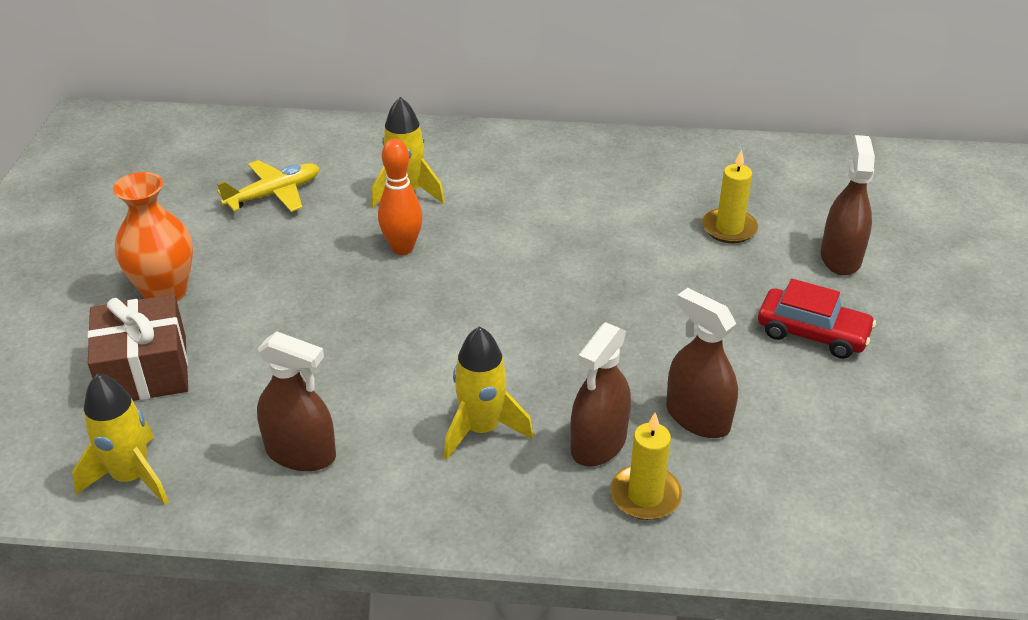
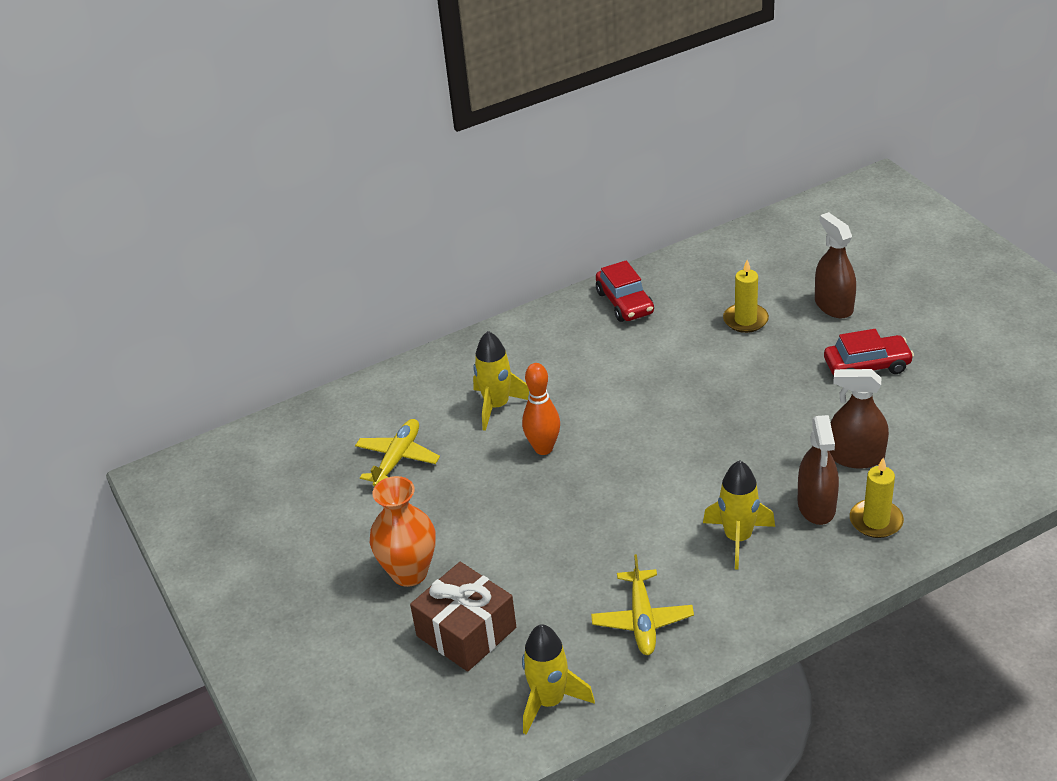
camera: 30 degrees left, 0 degrees up
(301, 453) = (642, 620): brown spray bottle -> yellow plane
(627, 159) = (625, 302): none -> red car

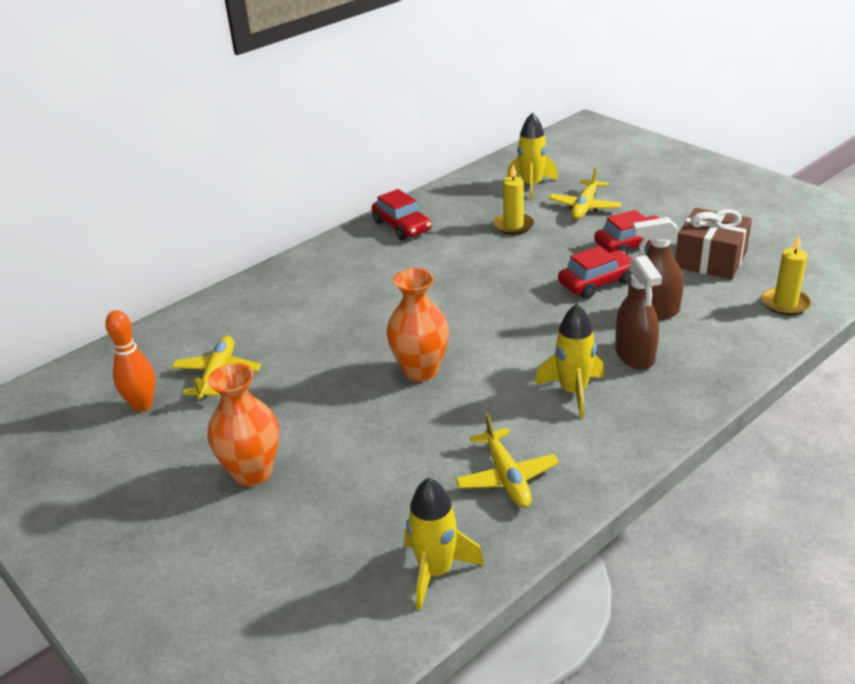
camera: 15 degrees left, 5 degrees down
(466, 631) = (327, 518): brown gift -> brown gift (710, 259)
(497, 406) = (306, 318): yellow rocket -> yellow rocket (531, 186)
(543, 448) = (361, 345): orange bowling pin -> orange bowling pin (142, 405)
(594, 488) = (420, 371): none -> orange vase
(810, 410) = (597, 283): none -> red car
(833, 305) = (585, 207): brown spray bottle -> yellow plane
(876, 521) = (694, 359): yellow candle -> yellow candle (785, 303)

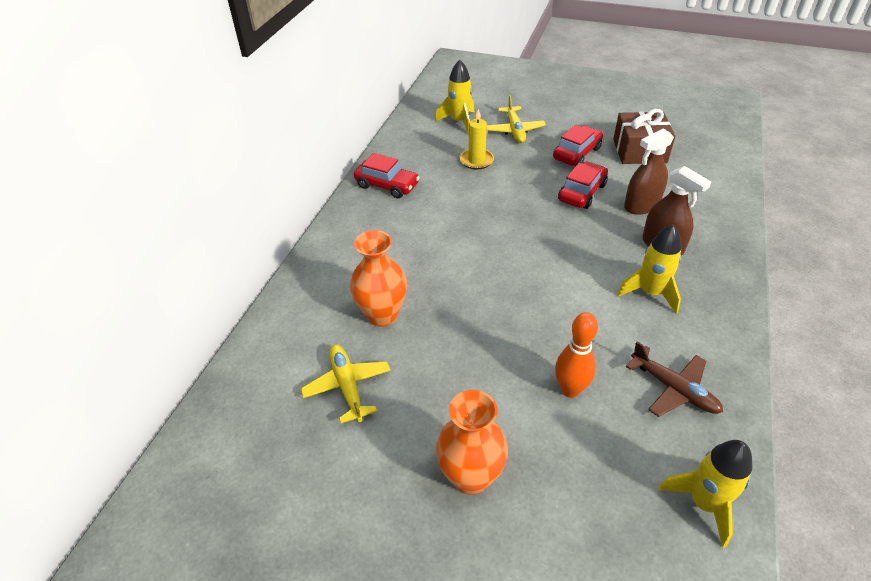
camera: 30 degrees left, 10 degrees up
(142, 405) = (301, 449): orange bowling pin -> orange bowling pin (570, 389)
(420, 371) = (522, 316): orange vase -> orange vase (382, 315)
(507, 477) = (674, 389): yellow plane -> brown plane
(785, 303) = (716, 172): yellow candle -> none

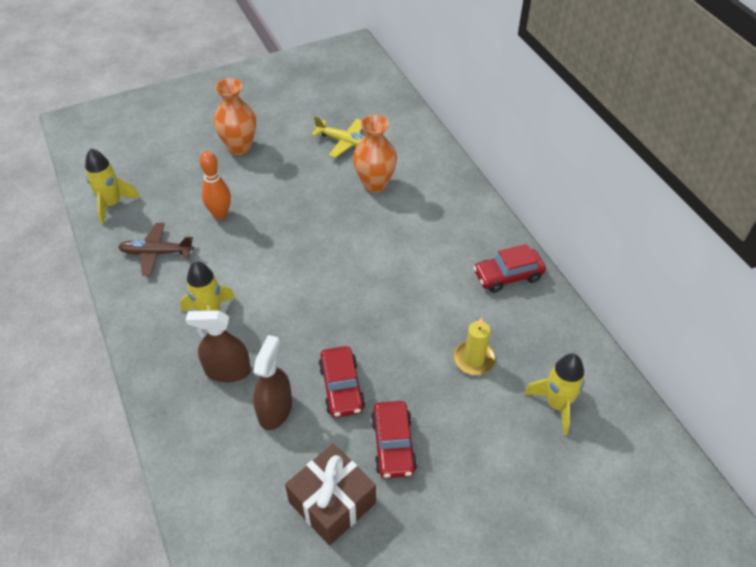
camera: 135 degrees right, 5 degrees up
(515, 130) = (489, 435): yellow plane -> none

